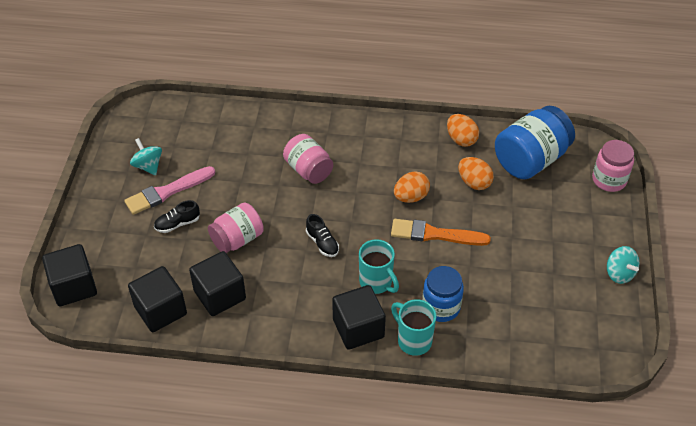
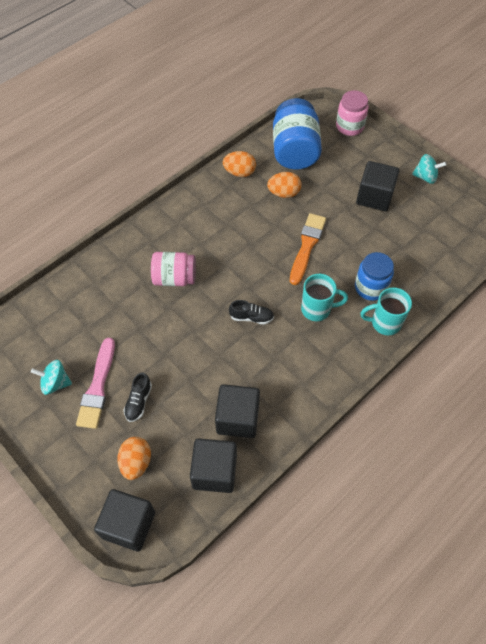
camera: 50 degrees left, 10 degrees up
(237, 239) = (195, 370): pink jar -> none
(358, 328) = (347, 348): black cube -> black cube (374, 197)
(411, 197) = (261, 236): orange egg -> orange egg (136, 462)
(435, 234) = (307, 246): orange brush -> orange brush turned 150 degrees clockwise

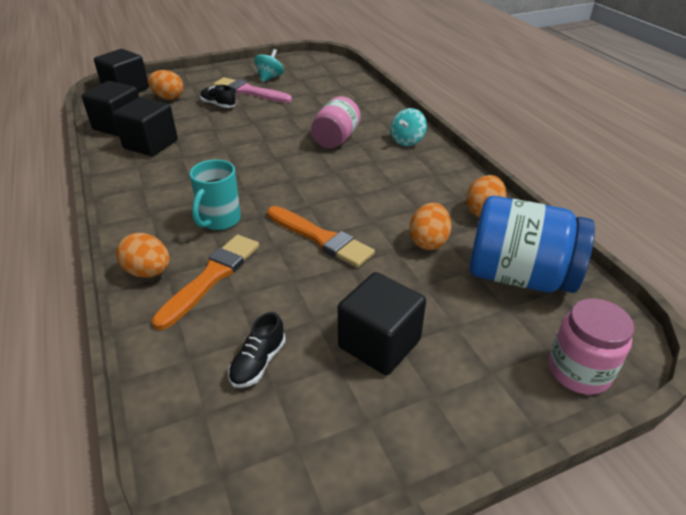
camera: 110 degrees right, 20 degrees down
(251, 317) = (250, 173): black shoe -> black shoe (258, 362)
(370, 287) = (211, 277): blue jar -> orange brush
(384, 323) = (148, 272): turquoise mug -> orange egg
(425, 177) = (399, 451): turquoise spinning top -> turquoise spinning top (407, 141)

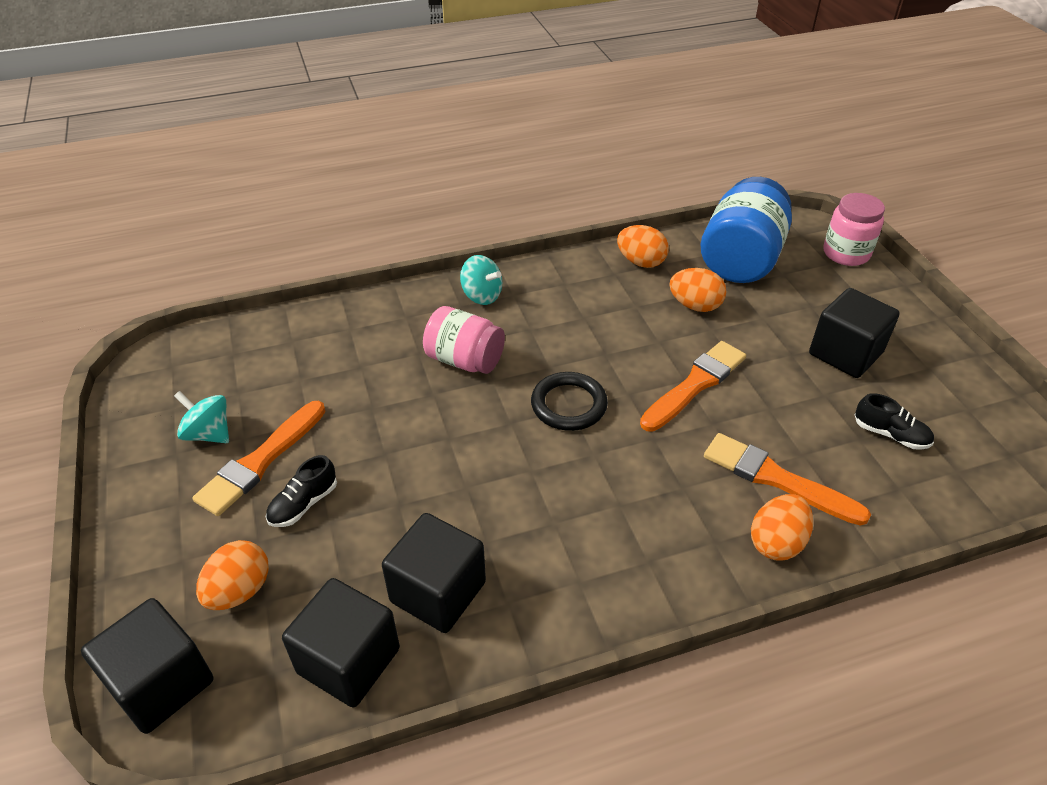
camera: 85 degrees left, 5 degrees up
(219, 221) = (665, 478): turquoise mug -> none
(249, 91) = (260, 461): pink brush -> orange brush
(294, 179) = (568, 405): none -> black ring

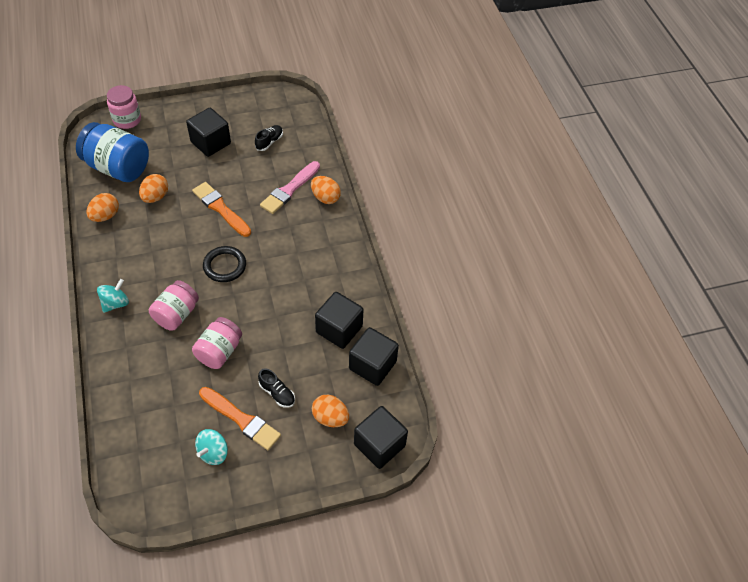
camera: 90 degrees left, 10 degrees up
(393, 419) = (219, 351): none -> pink jar
(777, 479) = (289, 189): orange brush -> pink brush

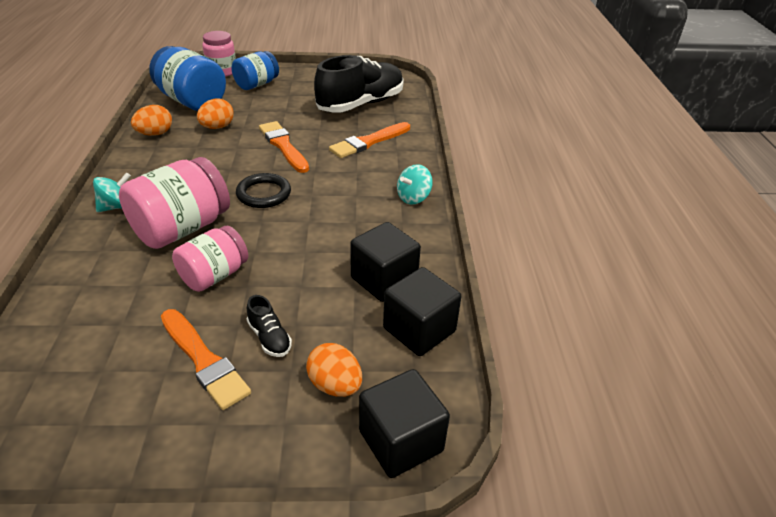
camera: 15 degrees right, 15 degrees down
(167, 132) = (257, 84): none -> blue jar
(176, 314) = (182, 229): pink jar -> pink jar, size x1.55
(210, 143) = (298, 97): black cube -> none
(213, 452) = (141, 396): turquoise spinning top -> turquoise spinning top (413, 198)
(269, 142) = (360, 104): black shoe -> black shoe, size x2.49
(289, 189) = (368, 142): pink brush -> orange brush
(325, 198) = (408, 154): orange egg -> none

